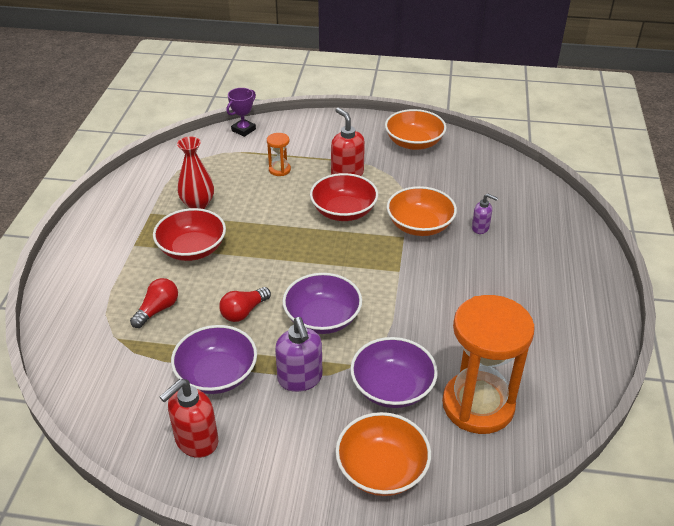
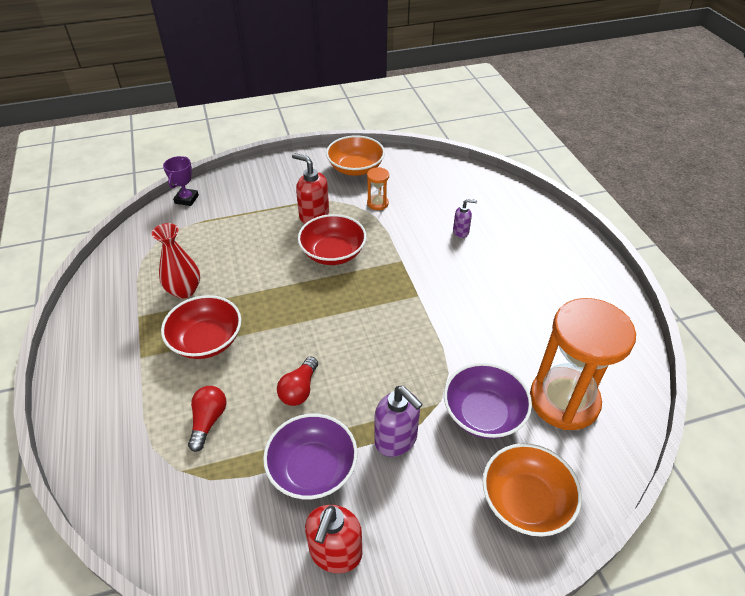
camera: 25 degrees left, 5 degrees up
(279, 170) = (247, 230): orange hourglass -> orange hourglass (377, 203)
(322, 318) = (378, 368): purple bowl -> none
(420, 225) = (409, 245): orange bowl -> none

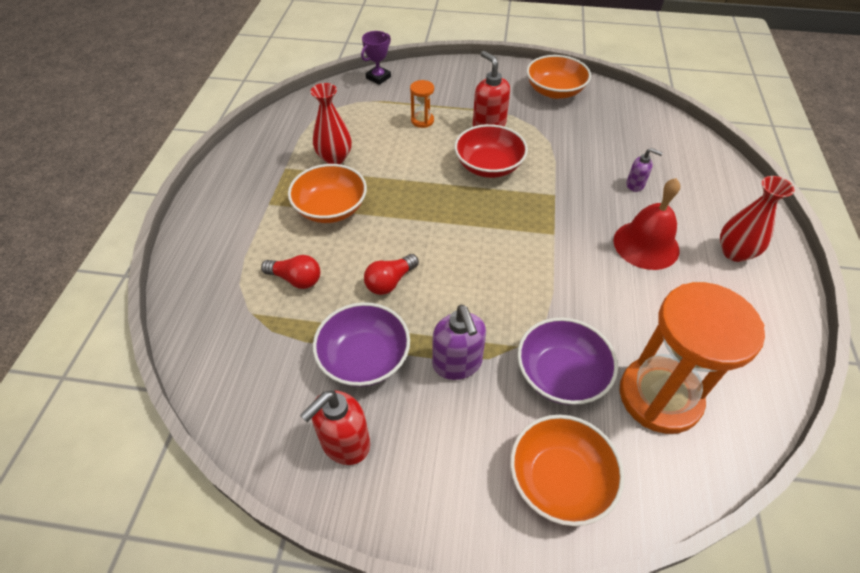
camera: 25 degrees right, 5 degrees up
(206, 340) = (331, 208): red bowl -> orange bowl
(208, 421) = (296, 279): red light bulb -> red light bulb turned 75 degrees clockwise
(377, 203) = (559, 131): orange hourglass -> orange hourglass (422, 121)
(494, 280) = (646, 245): none -> red bell
(560, 263) = (734, 252): none -> red vase

